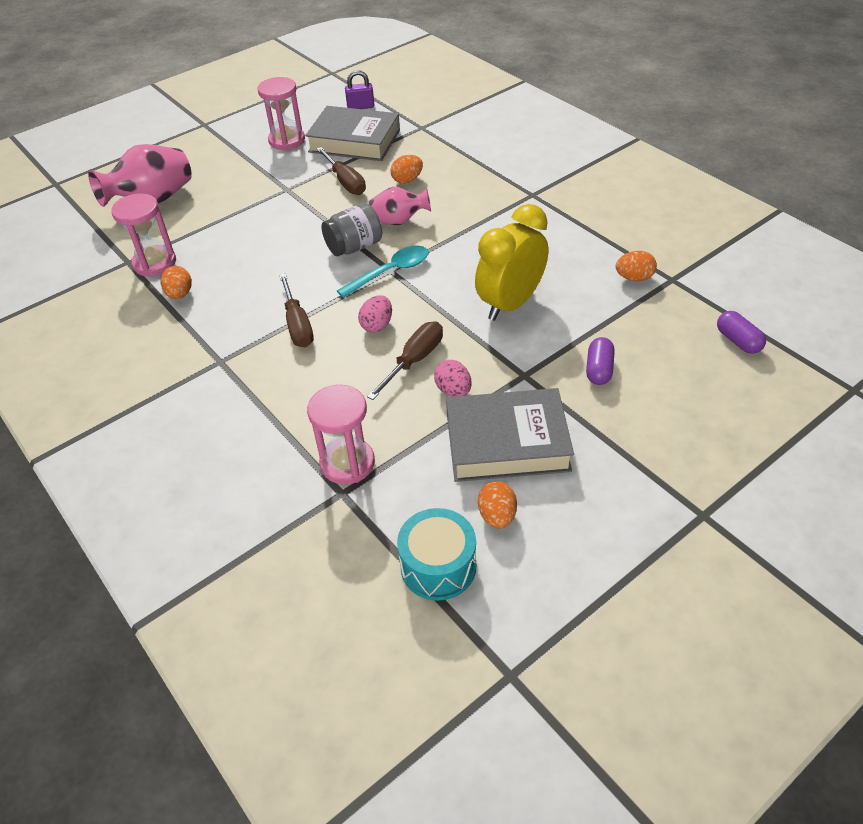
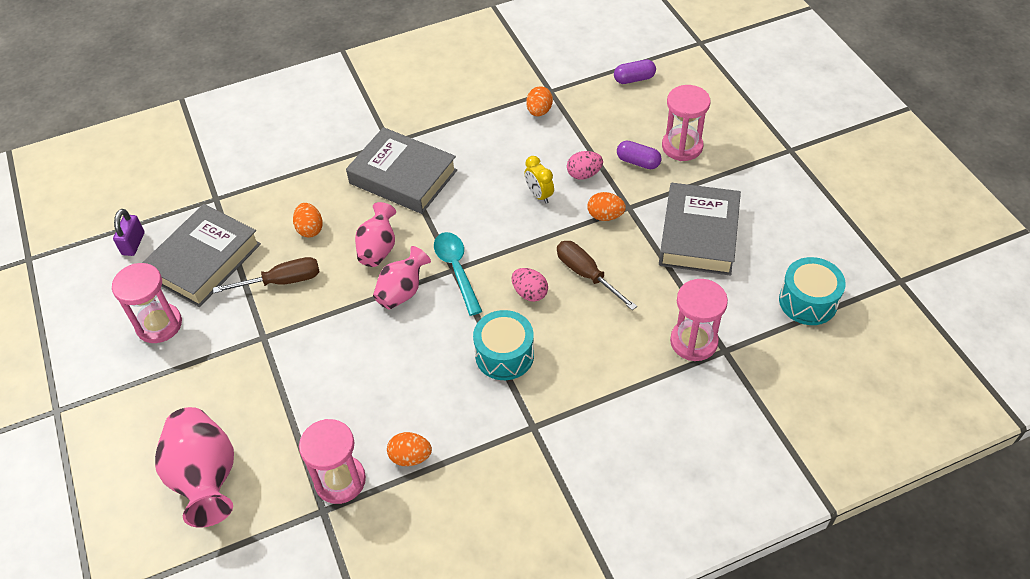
camera: 75 degrees left, 5 degrees up
(298, 325) = (504, 355): brown screwdriver -> turquoise drum
(354, 247) = (402, 291): grey jar -> pink vase
(453, 391) = (632, 256): pink egg -> pink egg (584, 174)
(492, 213) = (403, 177): none -> grey book
(497, 516) = (769, 257): orange egg -> orange egg (605, 216)
(510, 304) = (539, 195): yellow clock -> yellow clock, size x0.48
(646, 403) = (682, 146): none -> pink hourglass

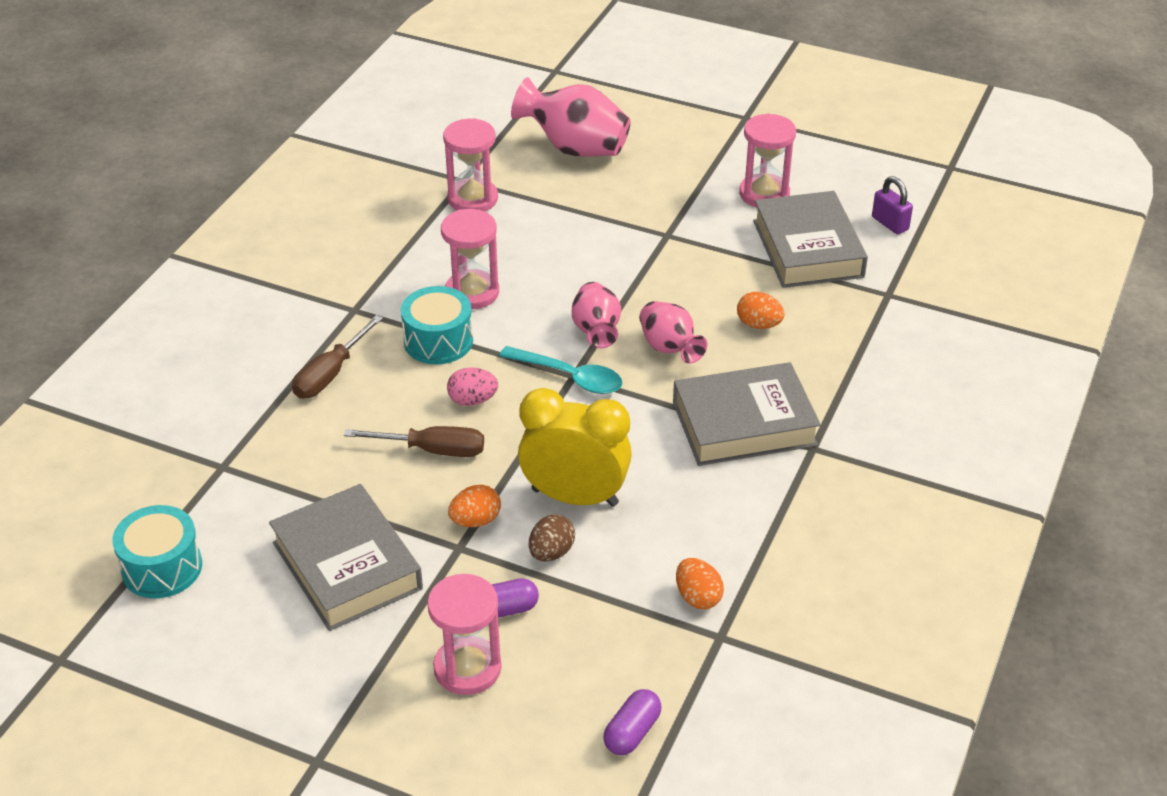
camera: 135 degrees right, 10 degrees down
(282, 281) = (715, 275): brown screwdriver -> brown screwdriver (330, 374)
(410, 457) = (435, 238): orange egg -> none
(539, 195) = (575, 497): yellow clock -> yellow clock, size x2.07
(584, 174) = (551, 552): pink egg -> brown egg
(693, 341) = (261, 455): pink hourglass -> pink hourglass (472, 292)

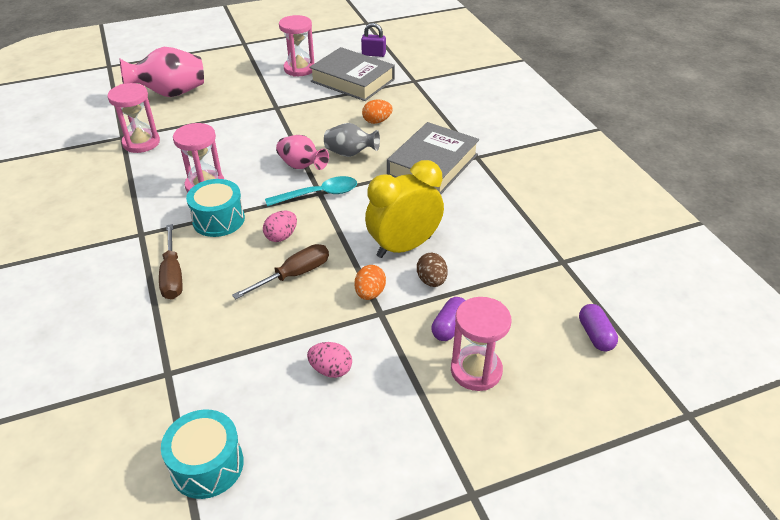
camera: 45 degrees left, 0 degrees up
(347, 566) = (331, 370): grey book -> pink egg
(669, 348) = (350, 153): pink vase -> grey vase
(698, 597) = (527, 251): orange egg -> none

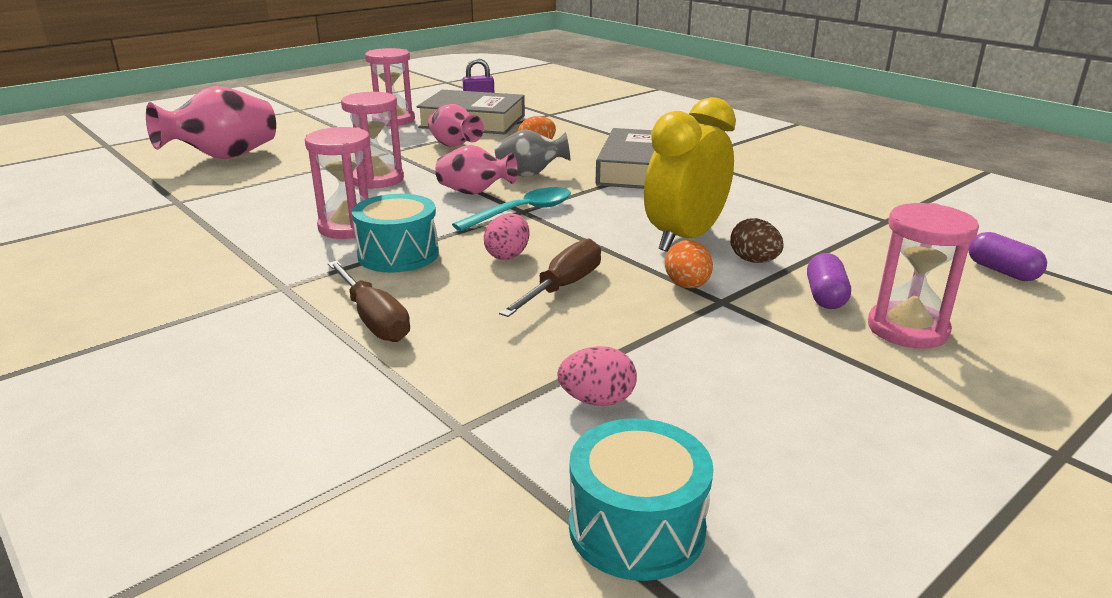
camera: 20 degrees left, 15 degrees down
(141, 143) = (213, 203): pink hourglass -> pink hourglass (377, 179)
(321, 109) = (454, 146): none -> pink vase
(331, 370) = (716, 369): pink egg -> pink egg (597, 400)

